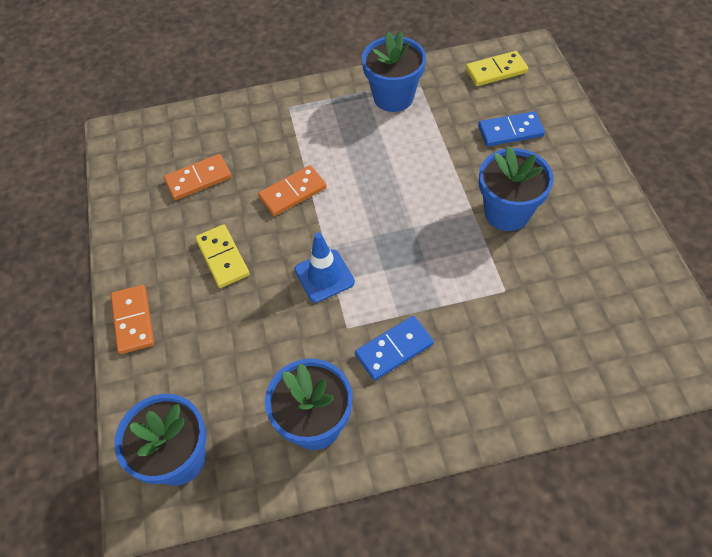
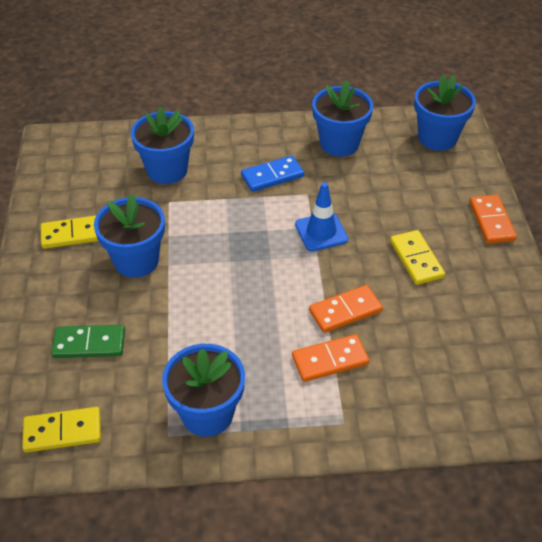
camera: 175 degrees left, 10 degrees down
(198, 179) = (450, 341): orange domino -> orange domino (330, 360)
(510, 131) = (89, 344): blue domino -> green domino
(527, 338) = (167, 170): none -> blue flower pot
(588, 232) = (73, 234): none -> yellow domino

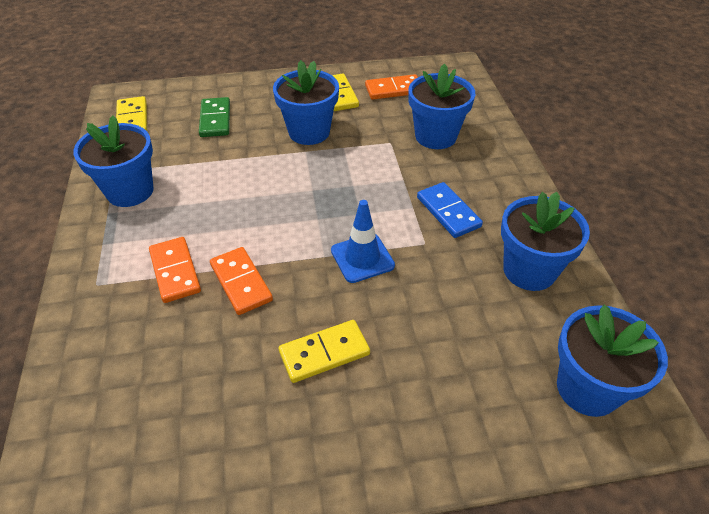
camera: 85 degrees right, 0 degrees up
(491, 221) = (411, 455): orange domino -> orange domino (393, 89)

